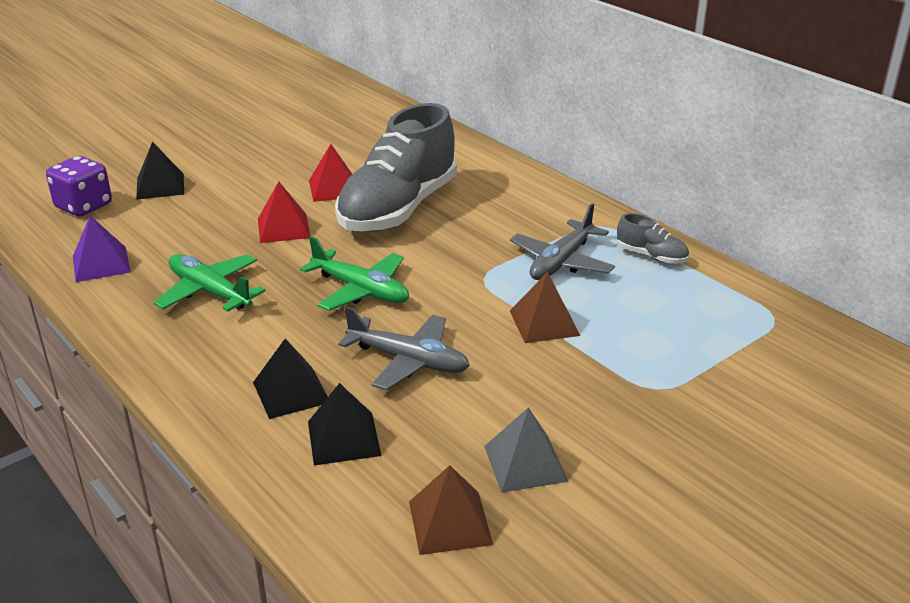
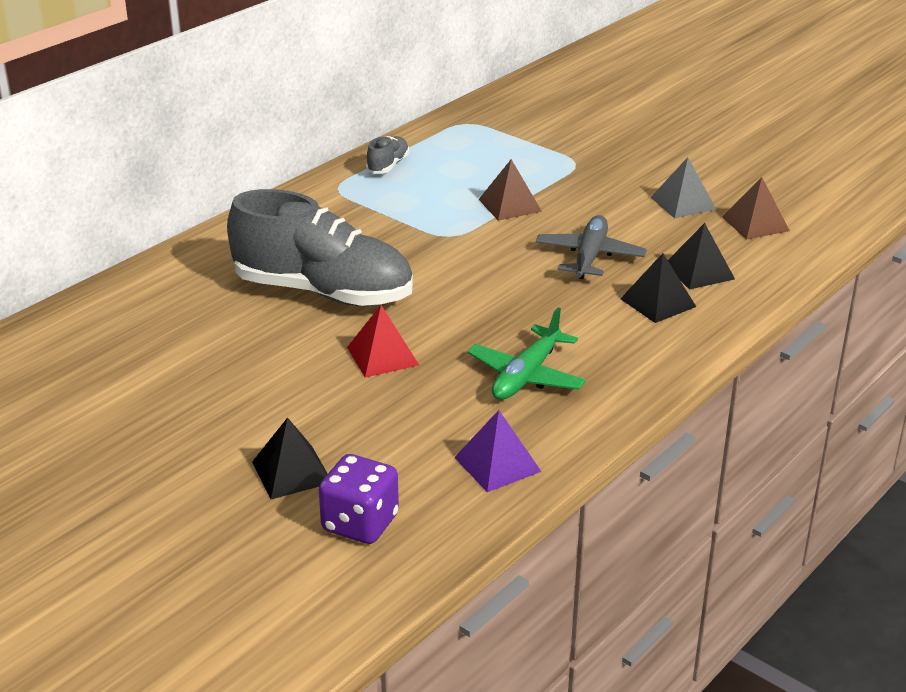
camera: 100 degrees left, 0 degrees up
(334, 188) = (281, 339): red pyramid -> none
(361, 290) = (492, 292): green plane -> none
(561, 262) = (410, 202): grey plane -> none

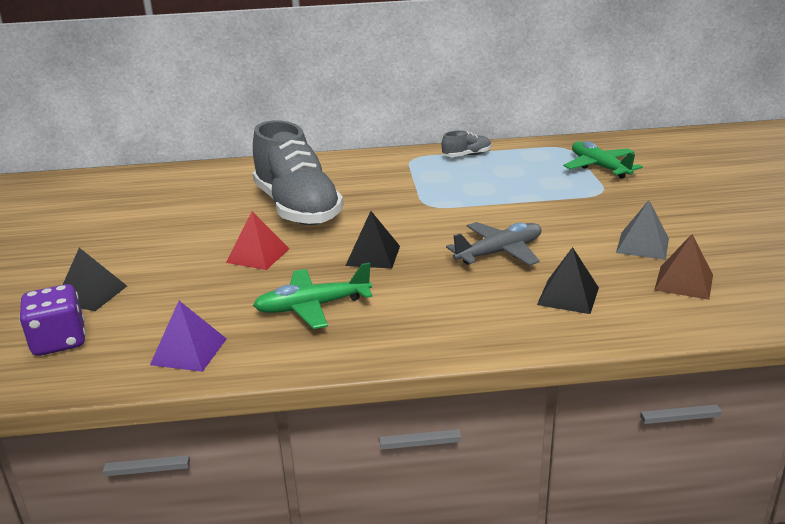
camera: 45 degrees right, 5 degrees down
(510, 205) = (503, 202): brown pyramid -> none
(533, 135) = (599, 167): none -> green plane
(657, 302) = (494, 303): black pyramid -> black pyramid (373, 255)

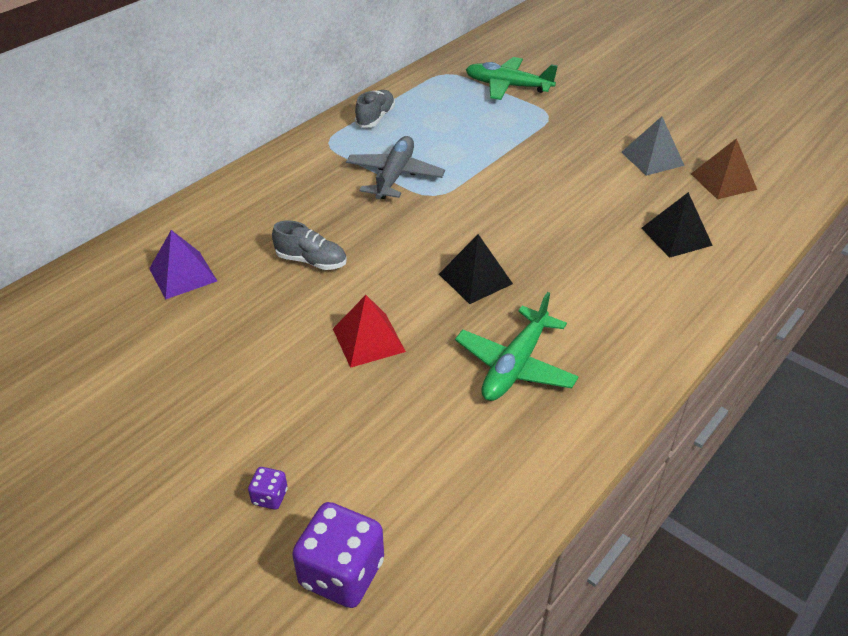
camera: 45 degrees left, 15 degrees up
(91, 294) = (270, 497): black pyramid -> purple dice
(189, 351) = (490, 486): purple pyramid -> purple pyramid (183, 275)
(297, 208) = (311, 261): grey shoe -> grey shoe, size x0.41
(499, 252) = (569, 219): grey plane -> grey plane (395, 176)

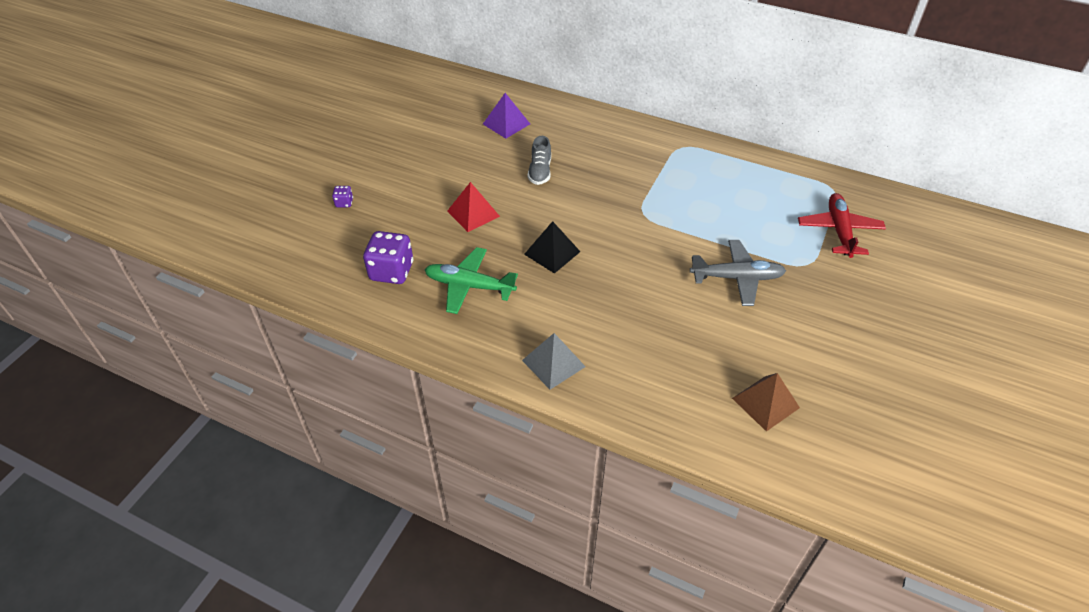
camera: 75 degrees right, 5 degrees up
(342, 573) = (300, 240): purple dice -> purple dice (391, 271)
(375, 118) = (731, 163): grey shoe -> none
(395, 176) = (657, 189): grey plane -> grey plane (737, 278)
(507, 86) = (839, 230): green plane -> red plane
(652, 158) = (775, 345): grey pyramid -> grey pyramid (553, 363)
(676, 236) = (657, 369): black pyramid -> none

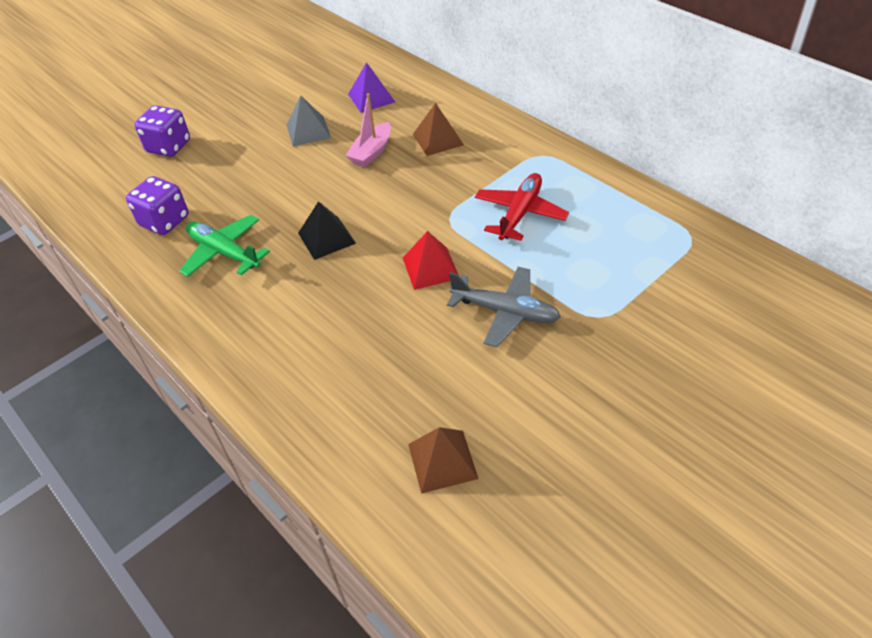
camera: 25 degrees right, 0 degrees up
(344, 203) = (169, 146): purple dice -> purple dice, size x2.13
(473, 213) = (277, 181): red pyramid -> red pyramid (430, 268)
(540, 171) = (371, 152): grey shoe -> pink boat
(553, 363) = (250, 352): grey pyramid -> grey pyramid (308, 131)
(589, 149) = (438, 139): none -> brown pyramid
(839, 230) = (666, 287): red plane -> red plane (520, 213)

